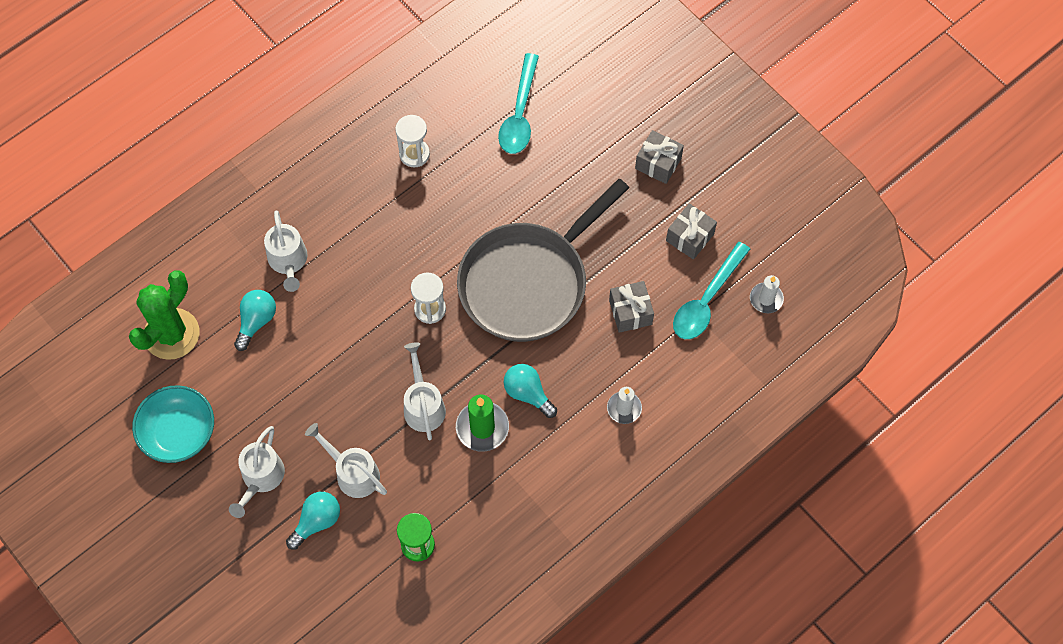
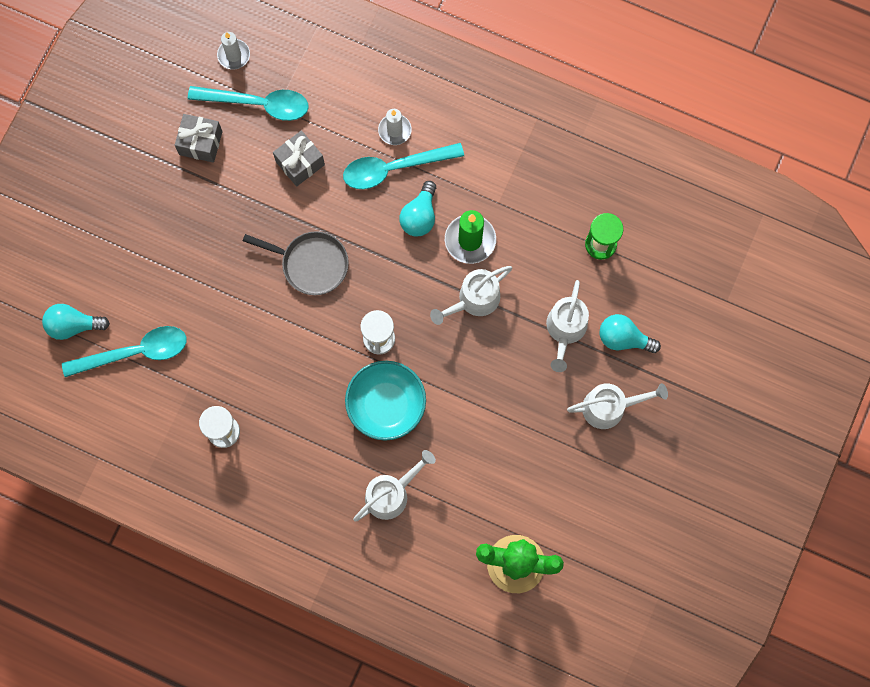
camera: 115 degrees left, 10 degrees up
(178, 432) = (605, 504): turquoise bowl -> turquoise bowl (386, 405)
(256, 321) = (465, 491): turquoise light bulb -> turquoise light bulb (73, 325)
(528, 282) = (311, 264): grey pan -> grey pan, size x0.51
(586, 391) = (394, 168): none -> turquoise spoon
(658, 163) = (134, 202): grey gift -> none

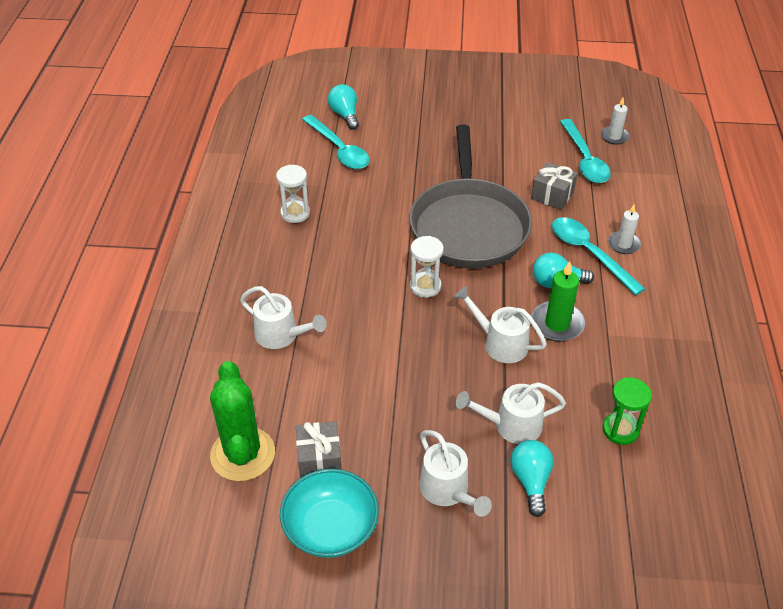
camera: 70 degrees right, 30 degrees down
(200, 143) = (530, 138): grey gift -> grey gift (319, 460)
(311, 264) = (468, 225): grey pan -> grey pan, size x1.95
(386, 405) = (365, 308): turquoise bowl -> turquoise bowl (330, 527)

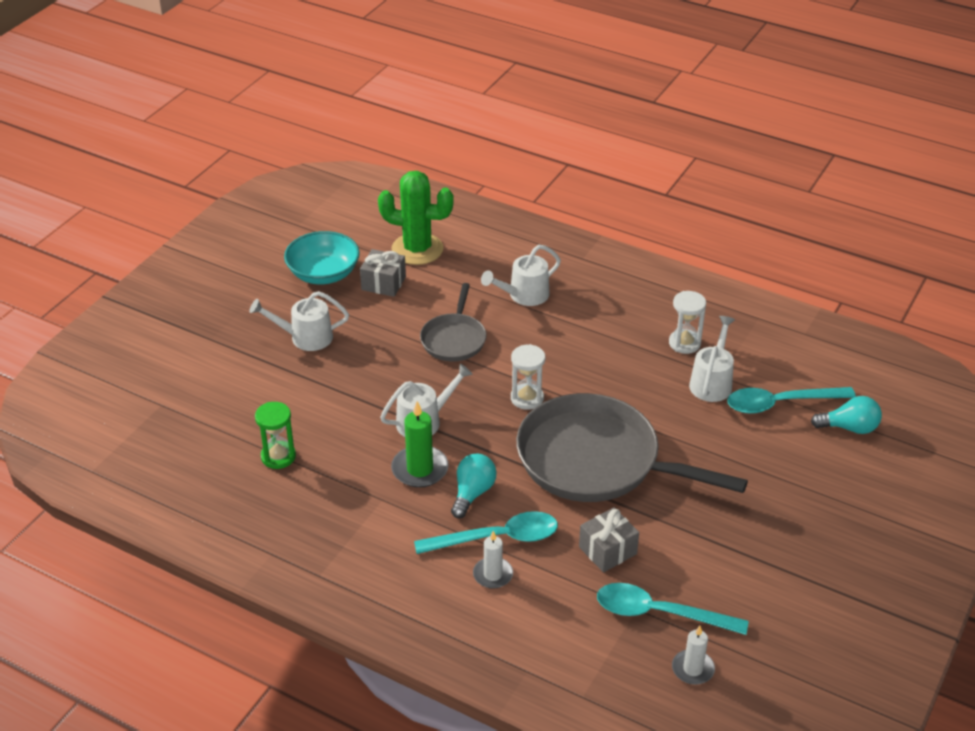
camera: 115 degrees right, 5 degrees down
(377, 364) = (454, 339): none -> grey pan
(511, 425) = (334, 393): white watering can -> white watering can (712, 382)
(531, 481) = (277, 383): turquoise light bulb -> none

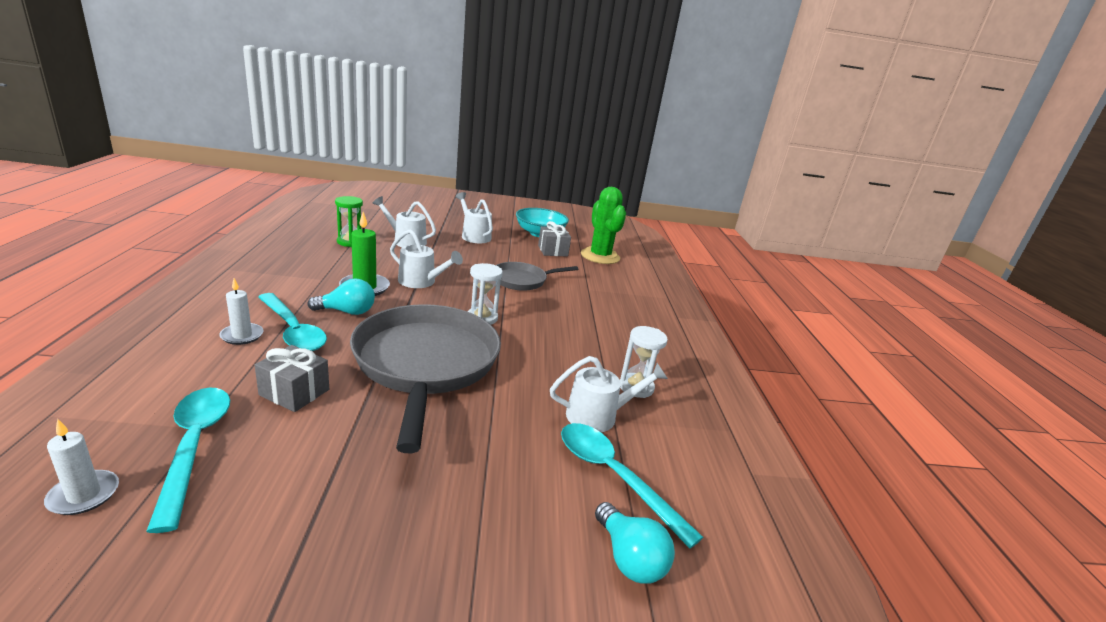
camera: 55 degrees right, 15 degrees down
(524, 295) = (601, 299): white watering can -> white watering can (406, 241)

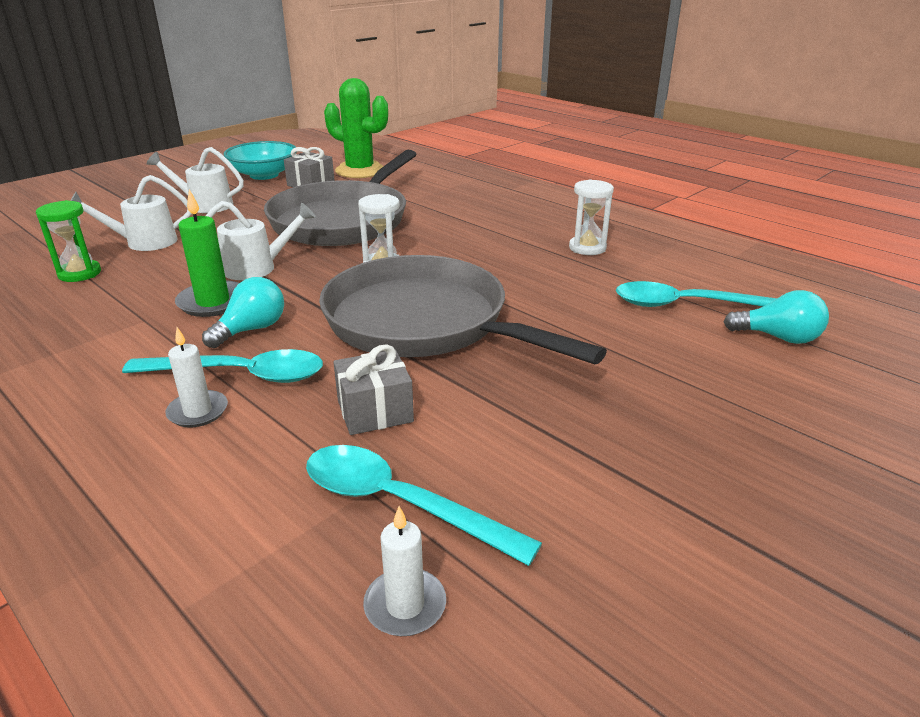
camera: 40 degrees left, 5 degrees up
(522, 280) = (343, 220): grey pan -> grey pan, size x1.95
(599, 415) = (606, 278): white watering can -> none

